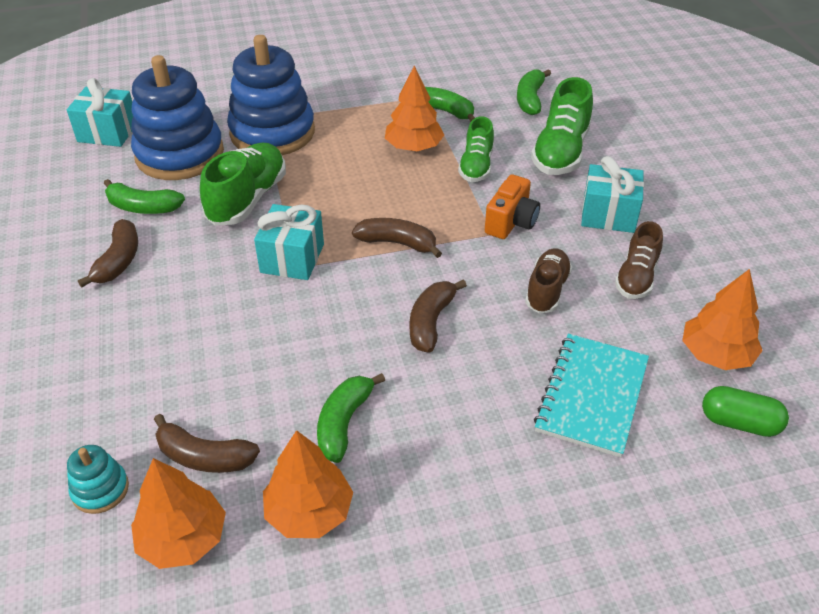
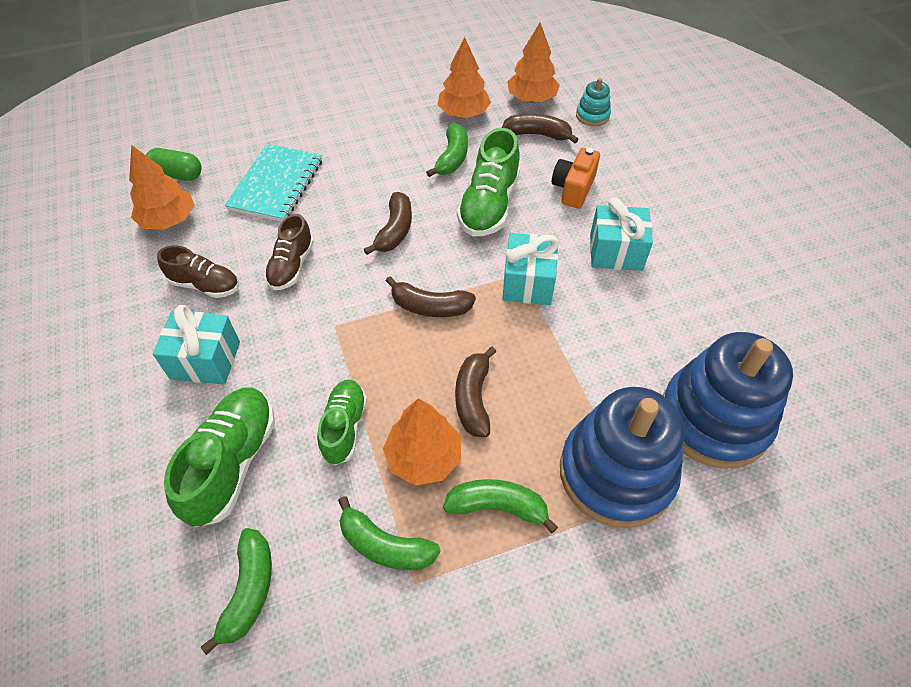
camera: 175 degrees right, 10 degrees up
(108, 132) = (831, 454): turquoise gift -> turquoise gift (616, 252)
(118, 261) = (687, 268): brown banana -> brown banana (473, 398)
(143, 207) = (705, 333): green banana -> green banana (497, 507)
(247, 199) = (600, 353): green shoe -> green shoe (489, 205)
(511, 222) = (313, 341): orange camera -> orange camera (573, 189)
(636, 277) = (205, 285): brown shoe -> brown shoe turned 90 degrees clockwise

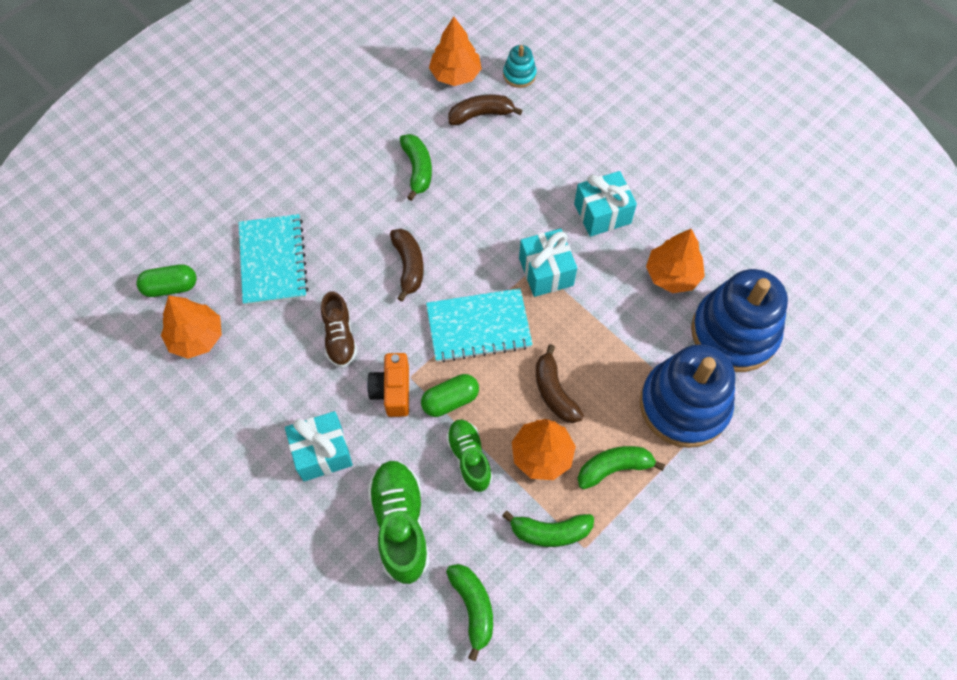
camera: 25 degrees left, 10 degrees up
(205, 285) = (275, 386): brown shoe -> none
(360, 363) = (450, 400): none -> green capsule
(430, 306) = (478, 327): brown banana -> turquoise notebook
(463, 113) = (401, 115): orange tree -> orange tree (672, 275)
(489, 205) = (476, 208): green shoe -> none
(573, 189) = (539, 163): orange camera -> orange camera (392, 391)

